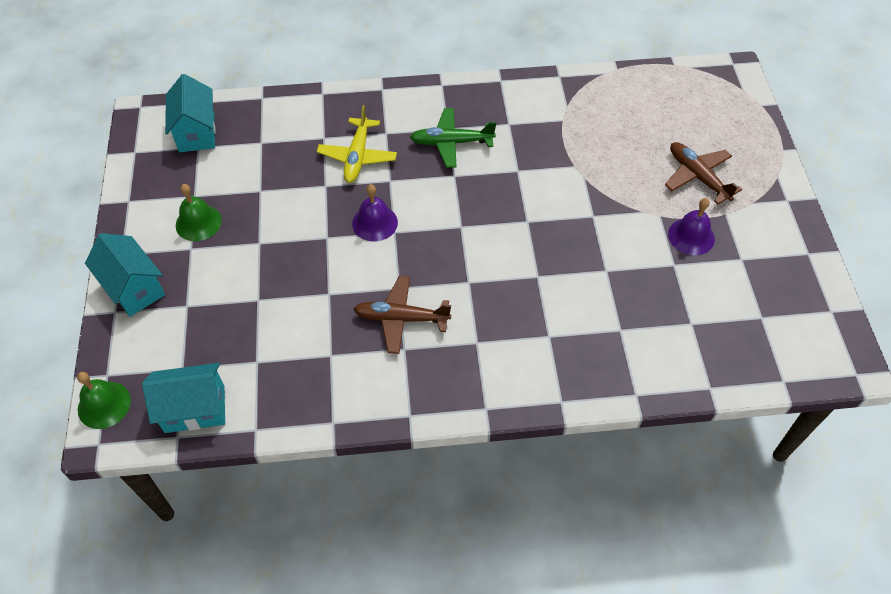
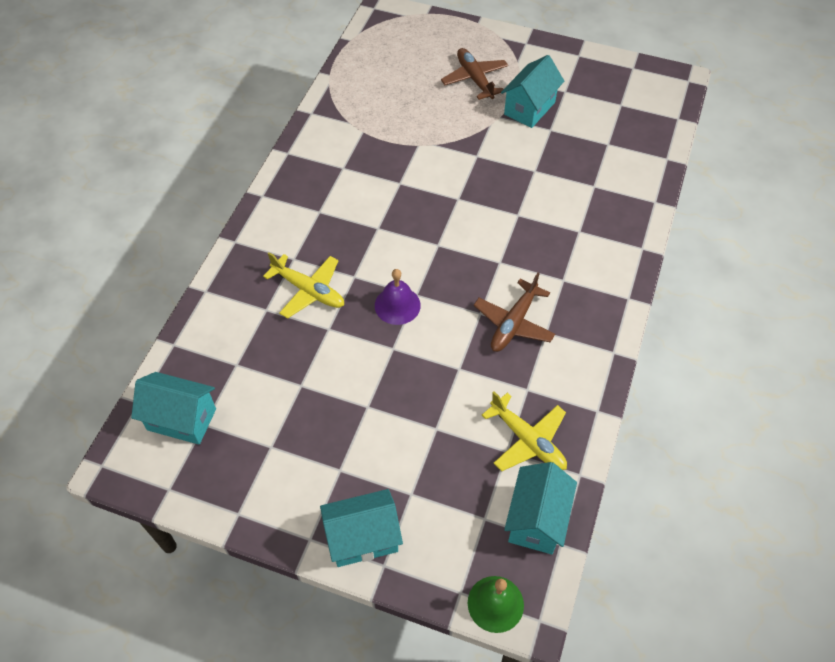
camera: 65 degrees left, 0 degrees up
(198, 222) = (310, 453): green bell -> none
(274, 374) = (527, 440): none -> yellow plane
(451, 142) = (338, 215): green plane -> none
(691, 236) = (529, 108): purple bell -> turquoise house
(697, 176) = (475, 79): brown plane -> brown plane turned 75 degrees clockwise

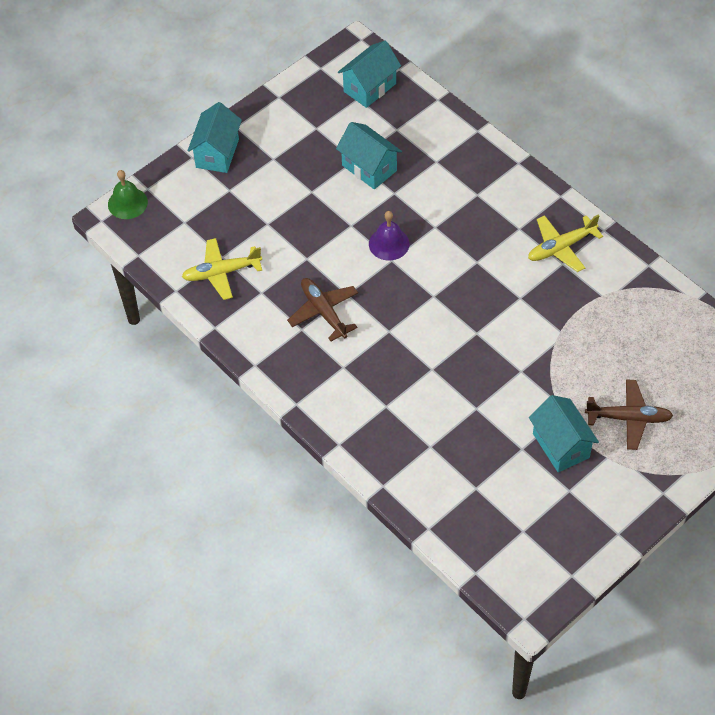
camera: 120 degrees right, 0 degrees up
(309, 291) = (438, 193): yellow plane -> yellow plane (561, 247)
(536, 520) = (163, 250): turquoise house -> turquoise house (369, 168)

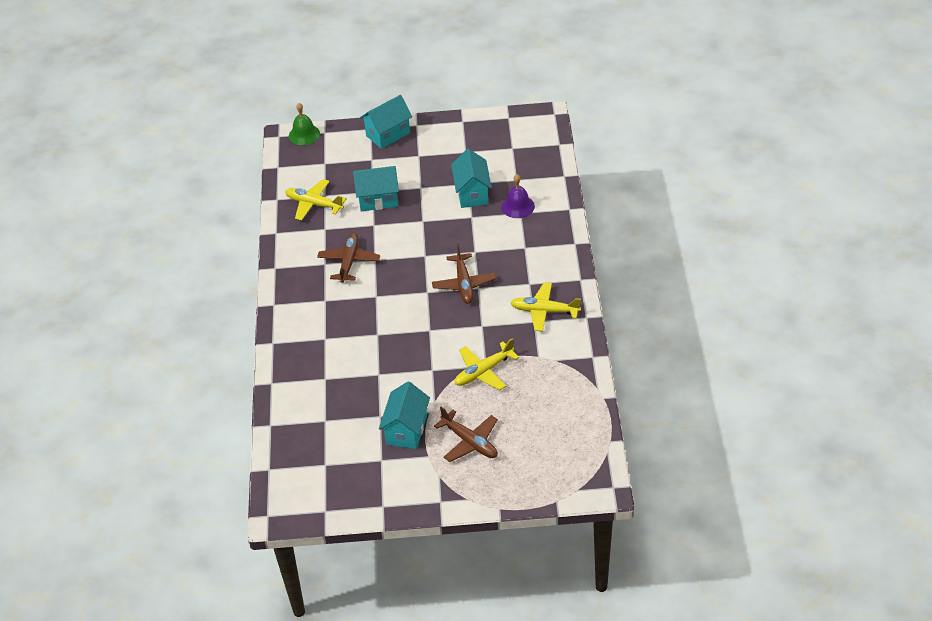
camera: 40 degrees right, 10 degrees down
(370, 87) = (527, 145): turquoise house -> turquoise house (378, 200)
(389, 243) = (434, 245): purple bell -> purple bell (518, 206)
(459, 266) = (464, 284): none -> brown plane
(569, 342) = (483, 371): none -> yellow plane

